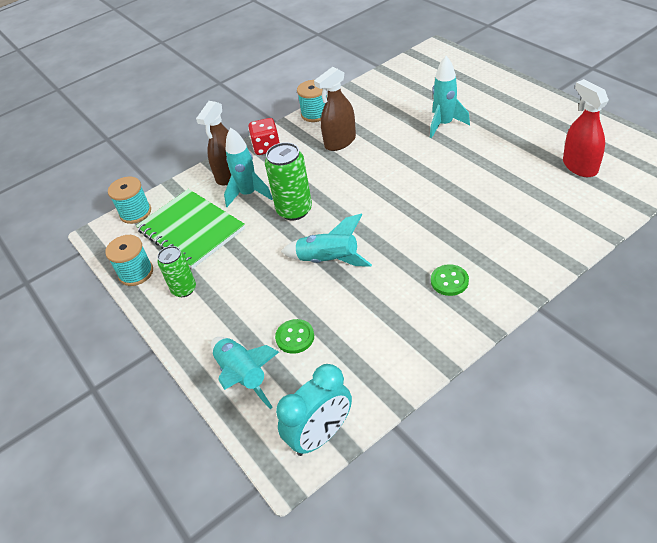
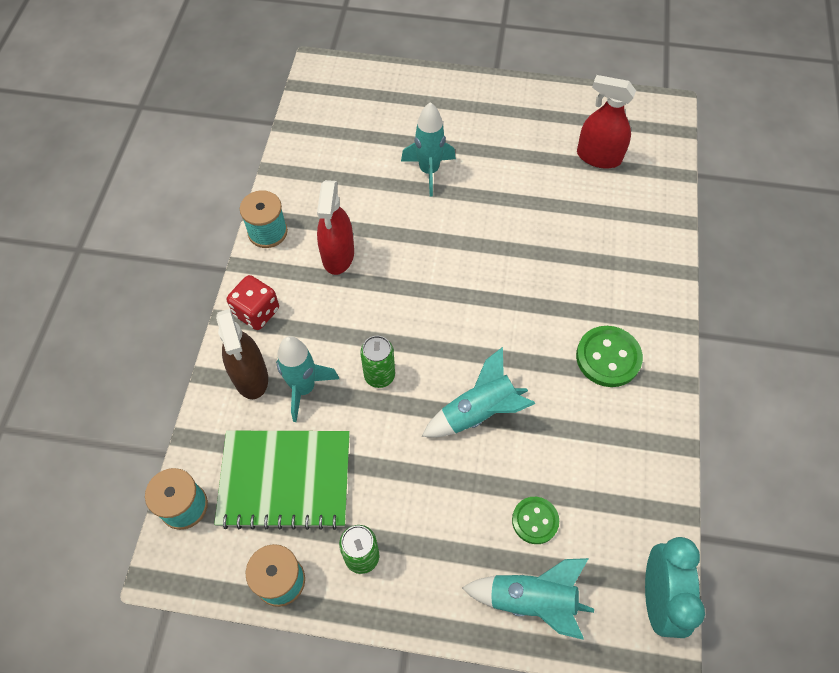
camera: 50 degrees left, 15 degrees up
(294, 210) = (379, 375): green can -> green can, size x0.65
(340, 142) = (338, 255): brown spray bottle -> red spray bottle
(449, 281) = (608, 357): green button -> green button, size x1.53

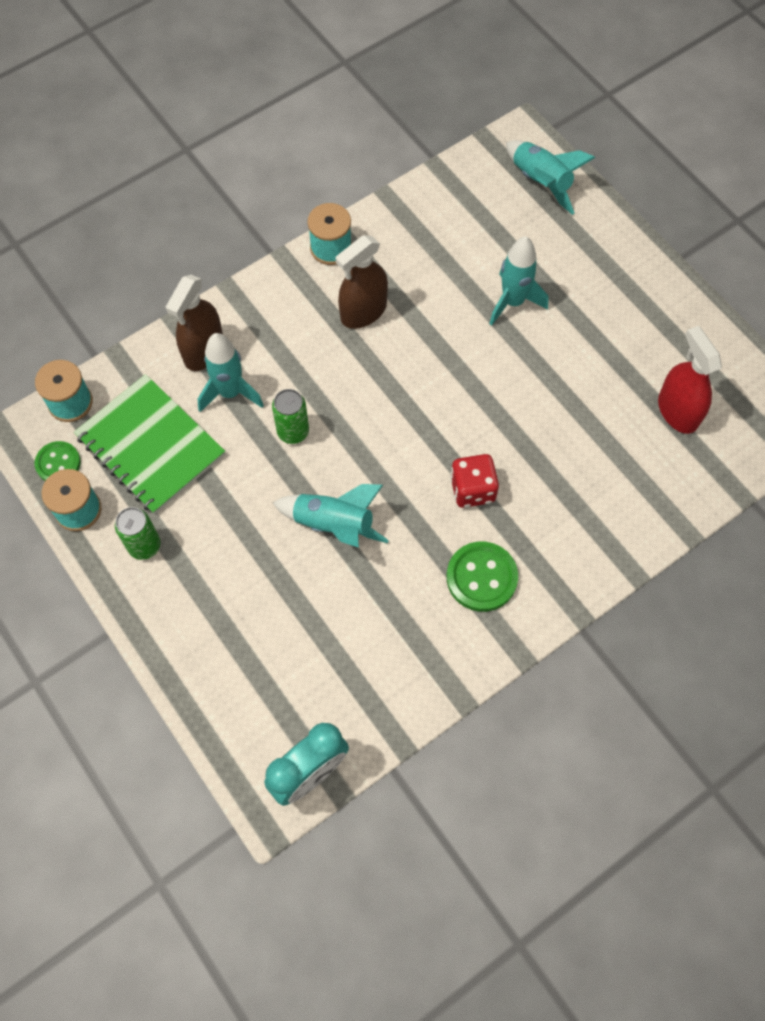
camera: 45 degrees right, 5 degrees up
(257, 312) = (257, 305): red dice -> red dice (472, 489)
(338, 255) = (363, 311): red spray bottle -> brown spray bottle
(531, 600) = (221, 686): turquoise rocket -> turquoise rocket (541, 182)
(535, 521) = (285, 637): green button -> green button (58, 463)

